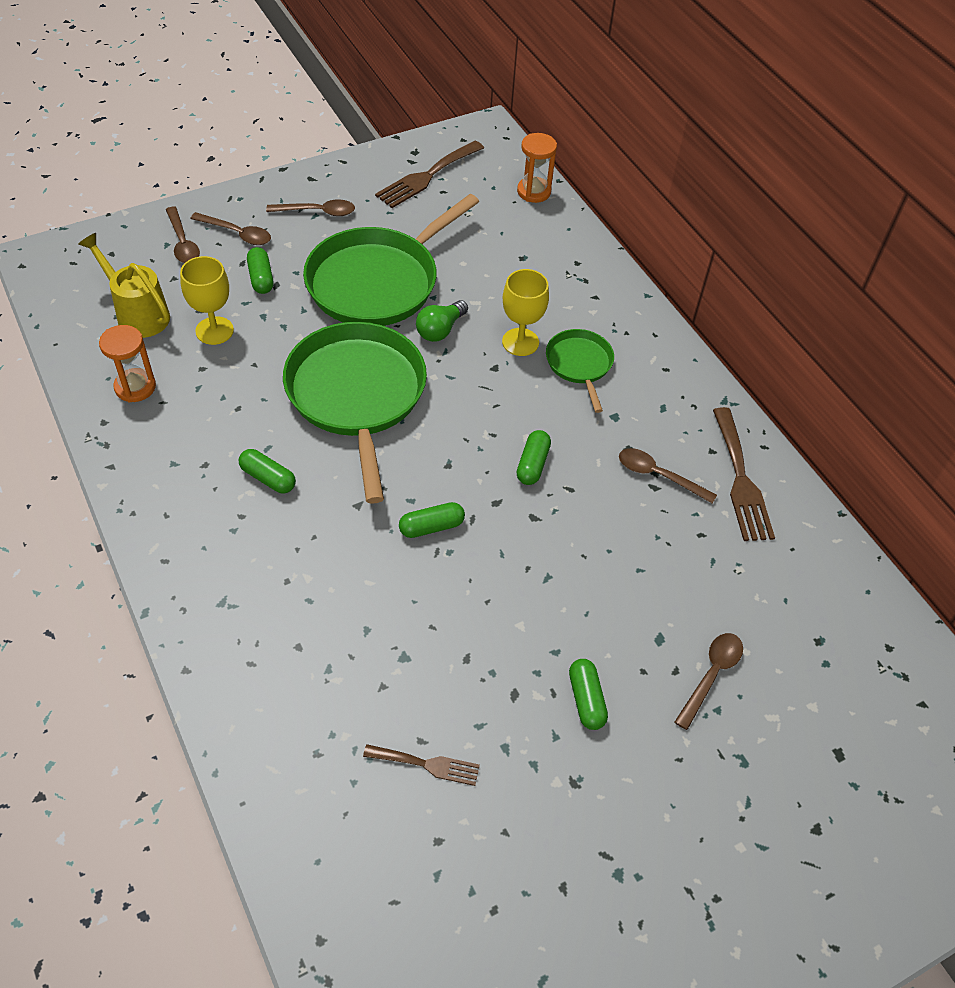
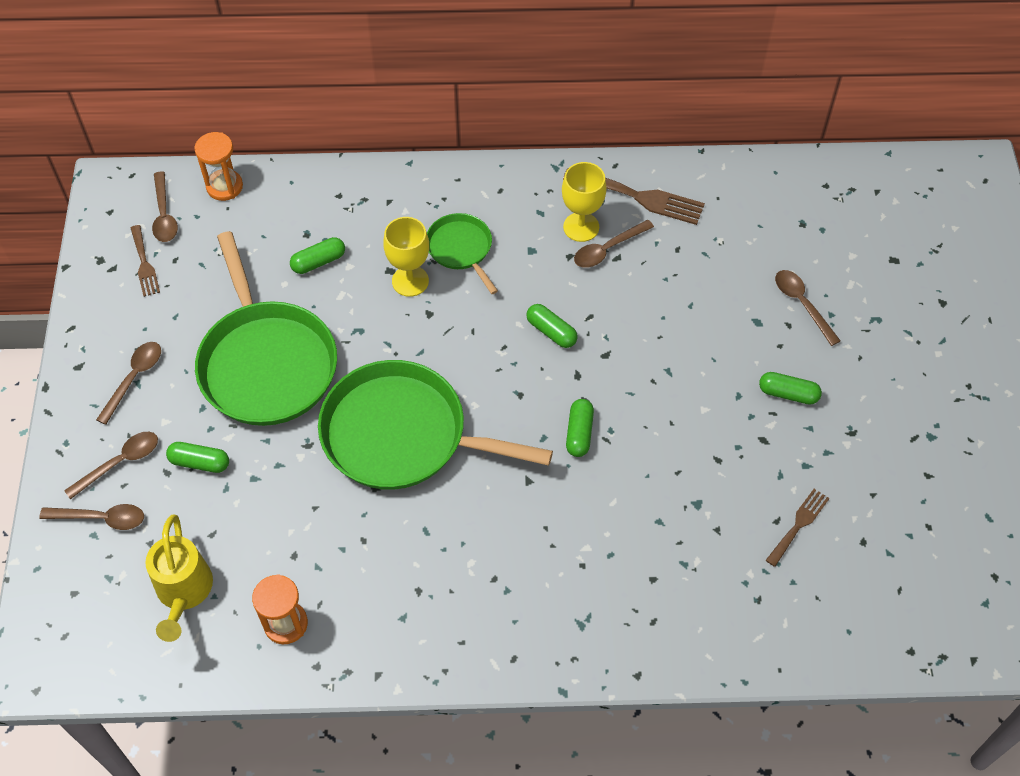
camera: 60 degrees left, 5 degrees up
(138, 314) = (184, 592): yellow watering can -> yellow watering can turned 75 degrees counterclockwise
(214, 330) = (249, 528): yellow goblet -> yellow goblet (581, 227)
(268, 478) = (462, 542): green capsule -> green capsule (318, 262)
(427, 176) = (144, 264): brown fork -> brown fork, size x0.59
(440, 330) = (359, 337): green light bulb -> none
(481, 169) = (164, 215): none -> brown spoon
(579, 364) = (461, 249): green pan -> green pan turned 45 degrees clockwise

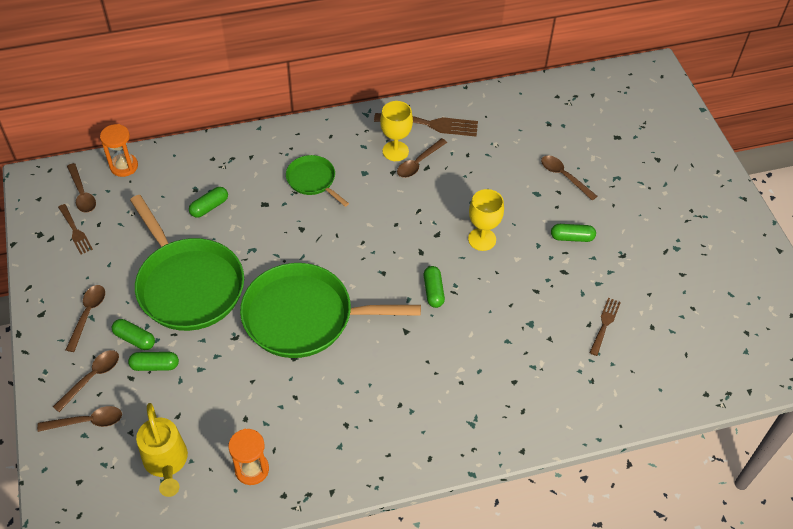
camera: 15 degrees left, 5 degrees down
(410, 281) = (281, 209): yellow goblet -> yellow goblet (482, 239)
(551, 332) = (394, 225): green capsule -> green capsule (134, 339)

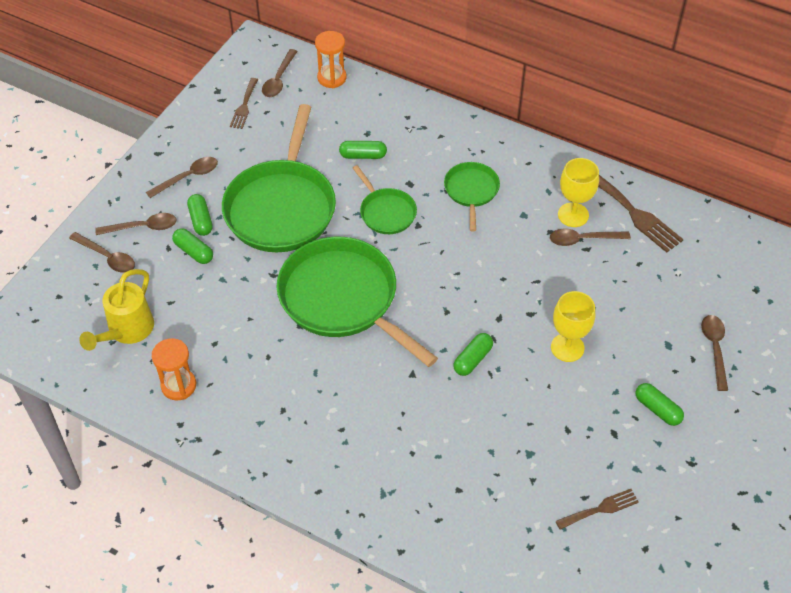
camera: 45 degrees right, 0 degrees up
(270, 235) = (386, 212): none -> green pan

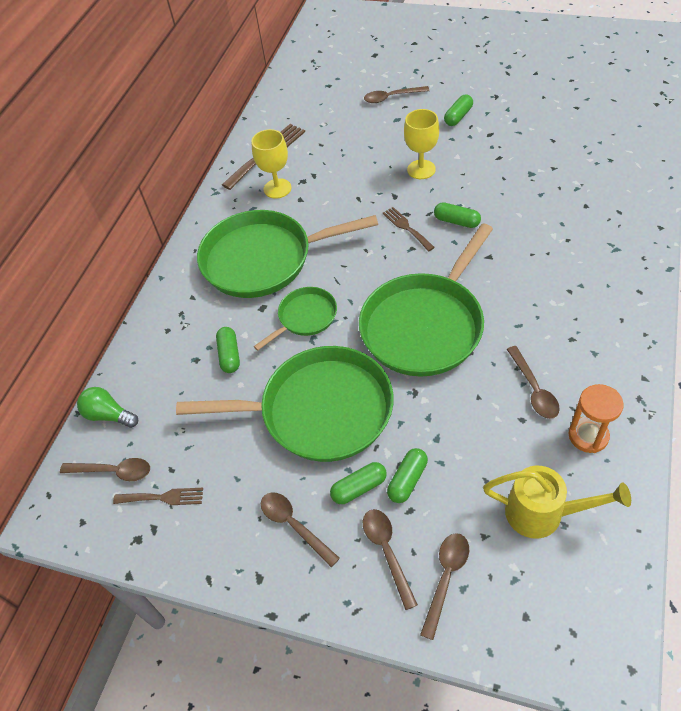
camera: 95 degrees left, 0 degrees up
(332, 78) = (109, 415): orange hourglass -> green light bulb
(471, 191) = (263, 259): green pan -> green pan, size x2.00
(583, 239) = (304, 178): brown spoon -> brown spoon (533, 389)
(600, 509) = (558, 131): brown fork -> brown fork (406, 227)

